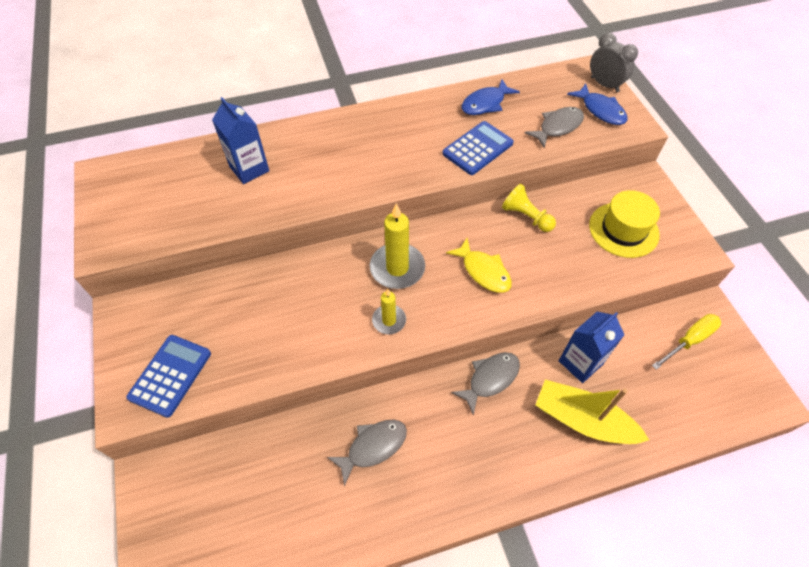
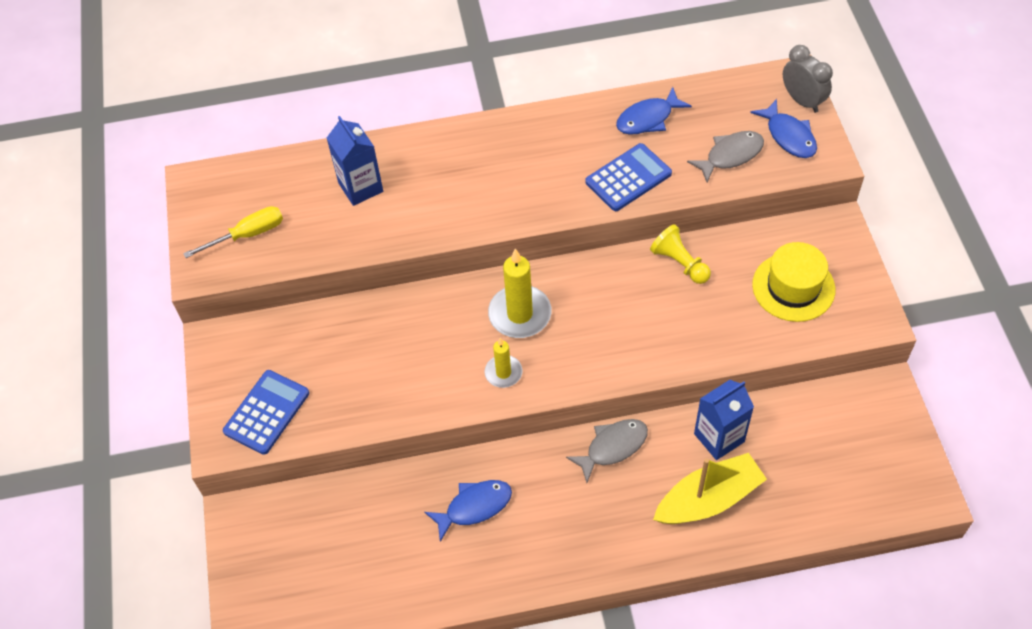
camera: 10 degrees right, 0 degrees up
(373, 447) = (474, 507): grey fish -> blue fish
(483, 271) = (618, 325): yellow fish -> none
(583, 420) = (708, 499): yellow boat -> yellow boat turned 120 degrees clockwise
(689, 340) = (853, 423): yellow screwdriver -> yellow screwdriver (247, 235)

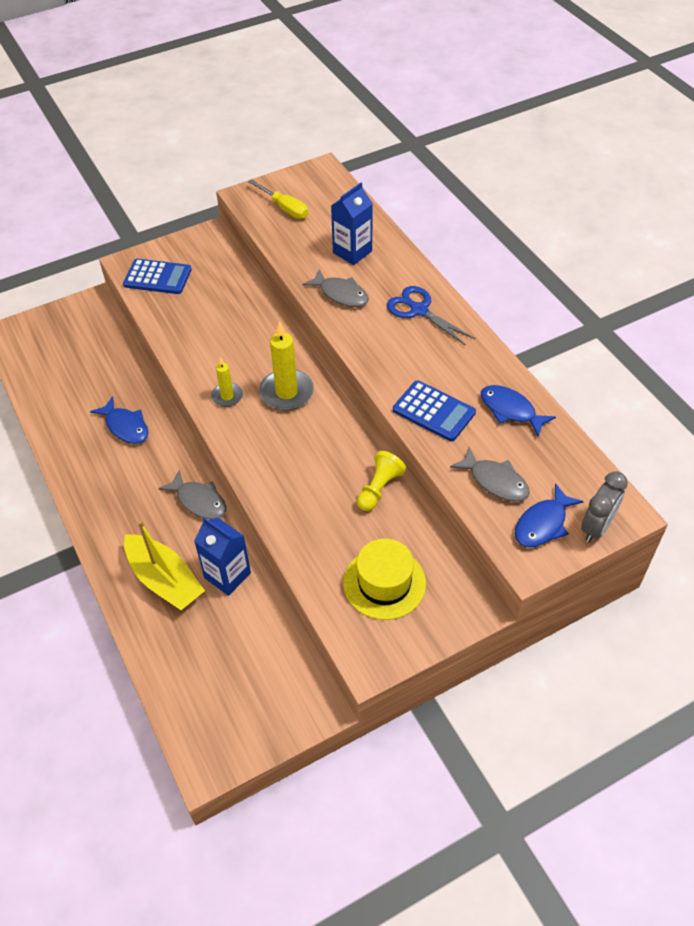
camera: 70 degrees right, 5 degrees down
(425, 214) = (341, 294): none -> grey fish
(481, 152) = (419, 310): none -> blue scissors

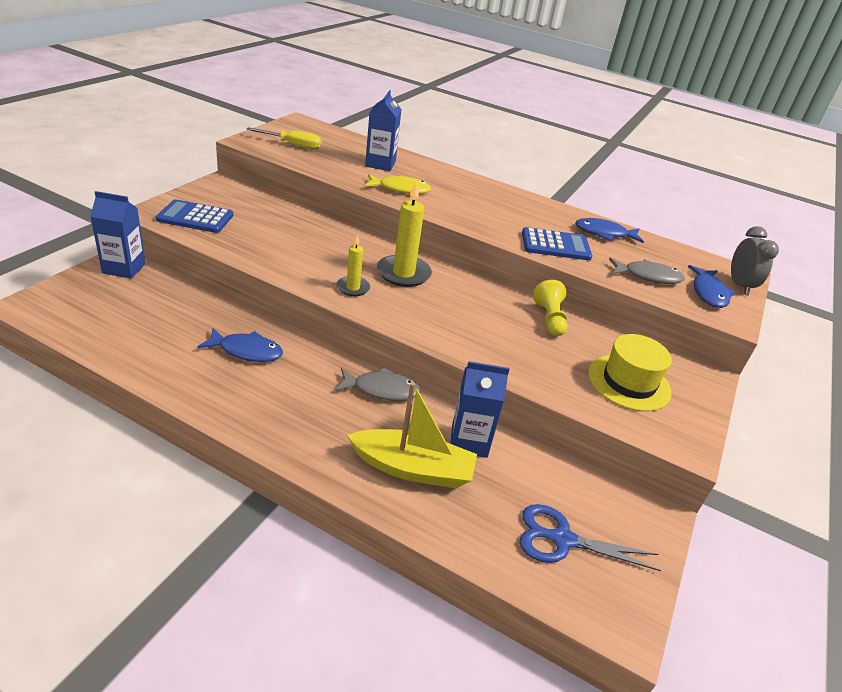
camera: 40 degrees left, 15 degrees down
(92, 311) = (124, 268): none -> blue carton
(157, 277) = (195, 217): blue calculator -> blue calculator turned 150 degrees counterclockwise
(341, 294) = (401, 189): grey fish -> yellow fish
(419, 310) = (471, 189): blue scissors -> blue scissors (562, 539)

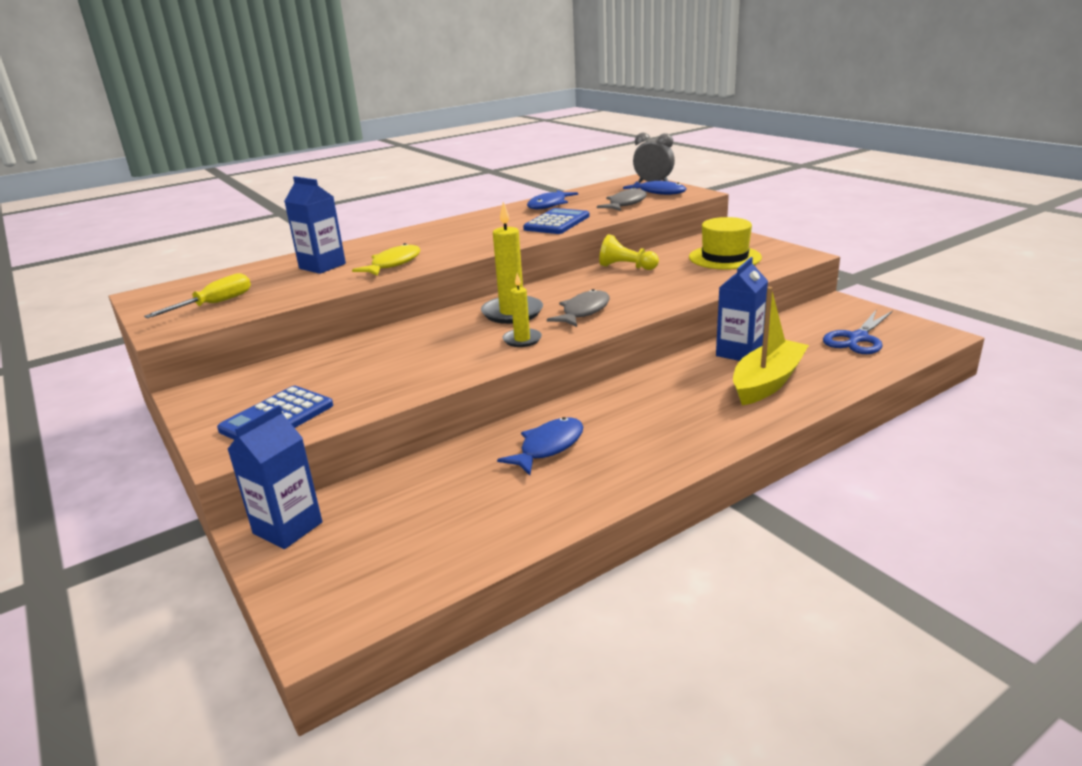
camera: 55 degrees left, 10 degrees down
(382, 389) = (652, 380): grey fish -> grey fish (583, 311)

